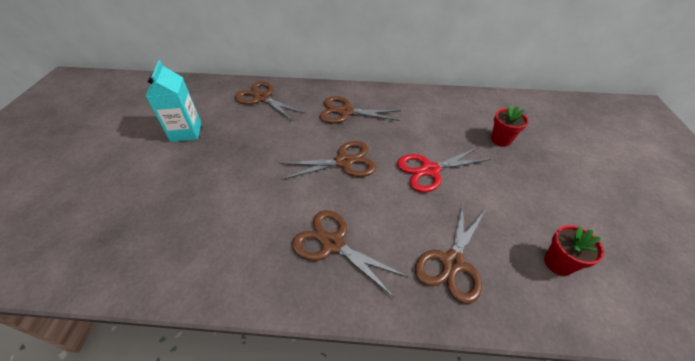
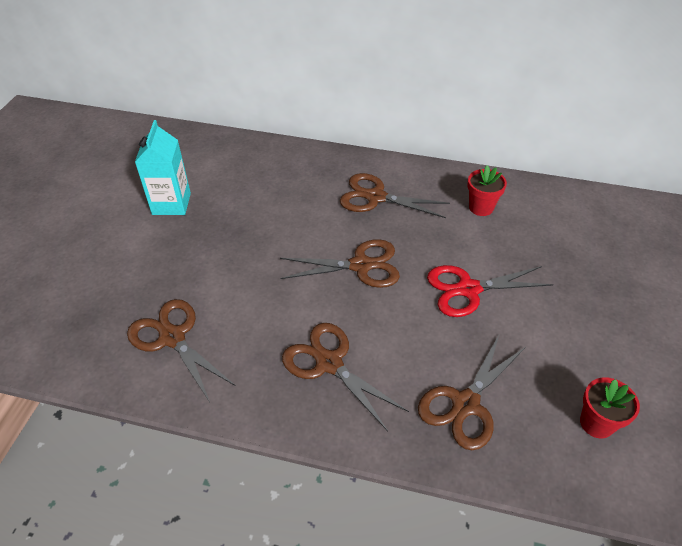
camera: 10 degrees right, 0 degrees up
(261, 98) = (269, 166): brown scissors -> brown scissors (172, 337)
(501, 140) = (576, 259): red flower pot -> red flower pot (481, 207)

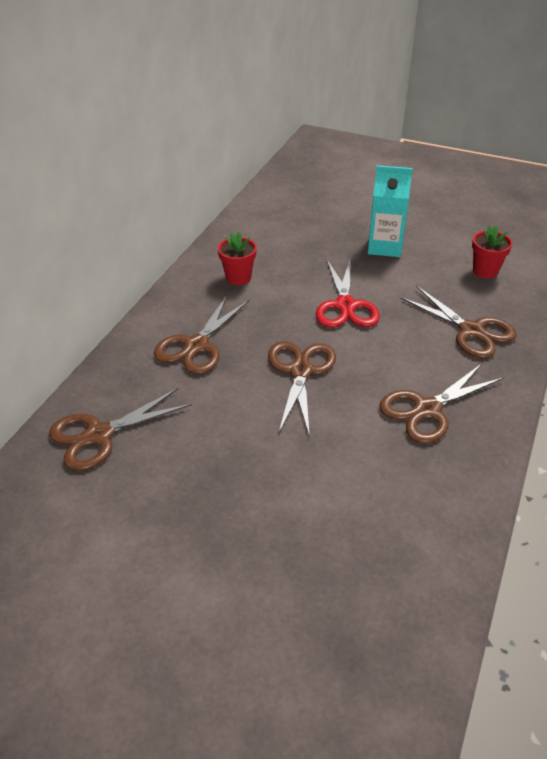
camera: 80 degrees left, 5 degrees down
(171, 204) = (135, 548): turquoise carton -> turquoise carton (385, 247)
(172, 337) = (386, 544): brown scissors -> brown scissors (99, 435)

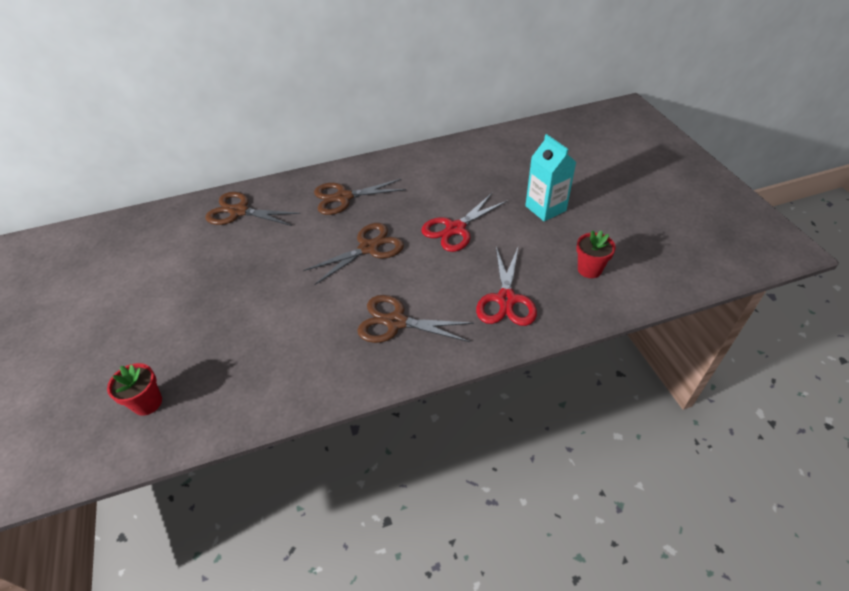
camera: 50 degrees right, 5 degrees up
(238, 277) = (424, 173): red flower pot -> red flower pot (147, 403)
(471, 331) = (506, 300): brown scissors -> red scissors

